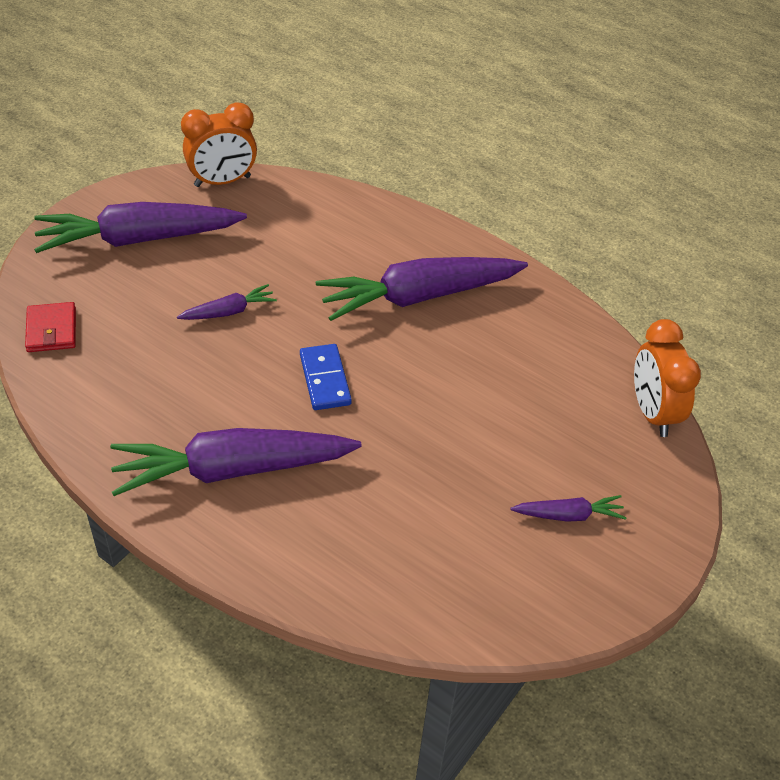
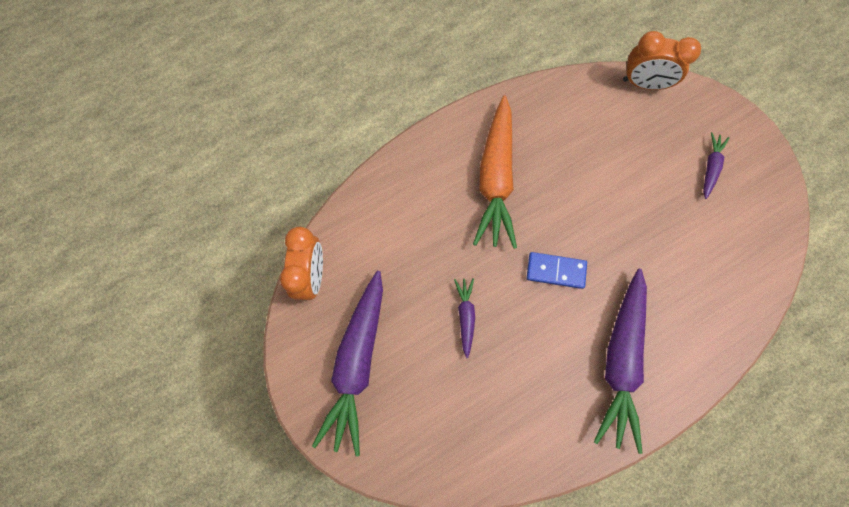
camera: 65 degrees left, 25 degrees up
(51, 330) = (439, 460): red wallet -> none
(418, 297) = (495, 179): purple carrot -> orange carrot

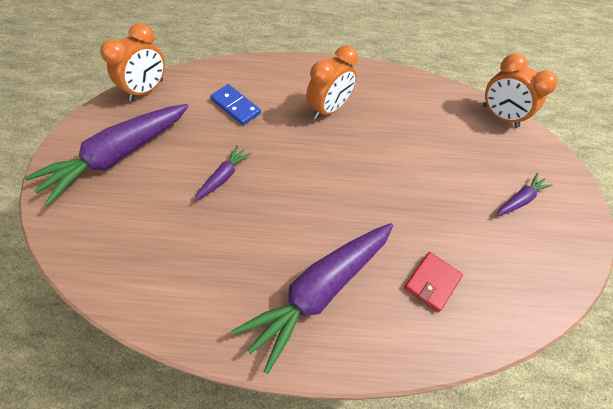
camera: 30 degrees right, 15 degrees down
(495, 179) = (328, 109): orange carrot -> orange clock
(556, 271) = (322, 191): blue domino -> blue domino (235, 106)
(693, 293) = (432, 282): none -> red wallet

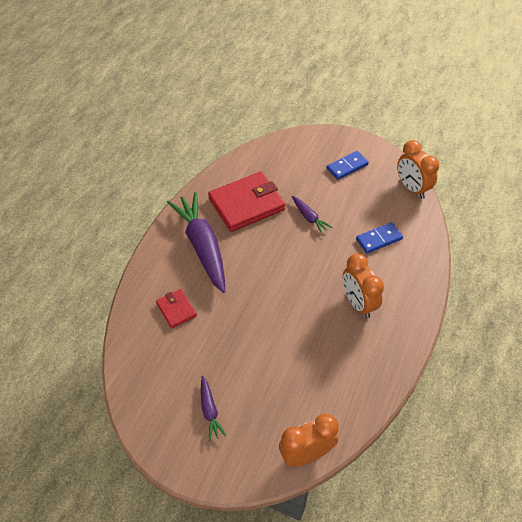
camera: 115 degrees right, 5 degrees down
(118, 156) = (347, 166): purple carrot -> blue domino
(221, 258) = (246, 204): none -> red wallet

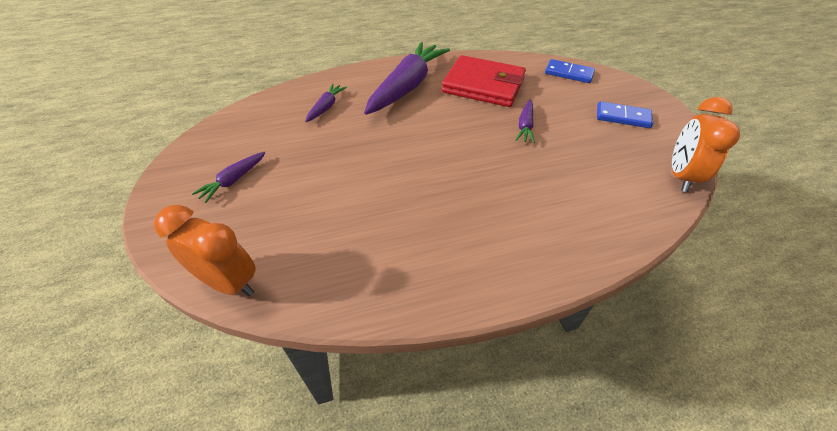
camera: 50 degrees right, 5 degrees down
(176, 309) = (326, 107): red wallet -> purple carrot
(358, 303) = (470, 217): orange clock -> none
(379, 239) = (574, 187): blue domino -> blue domino (568, 73)

